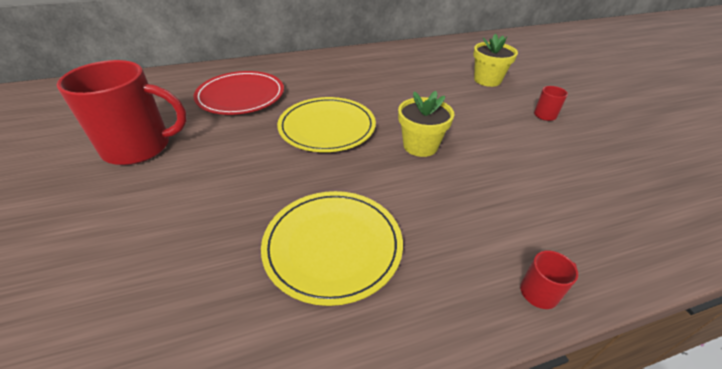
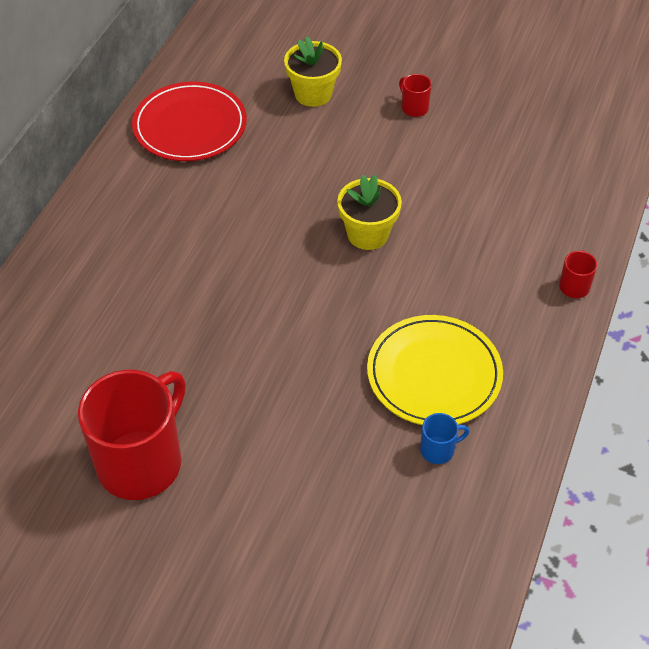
camera: 50 degrees left, 10 degrees up
(241, 96) = (113, 327): red plate -> red plate (190, 126)
(249, 296) = (438, 450): none -> blue mug
(327, 127) = (264, 285): yellow plate -> none

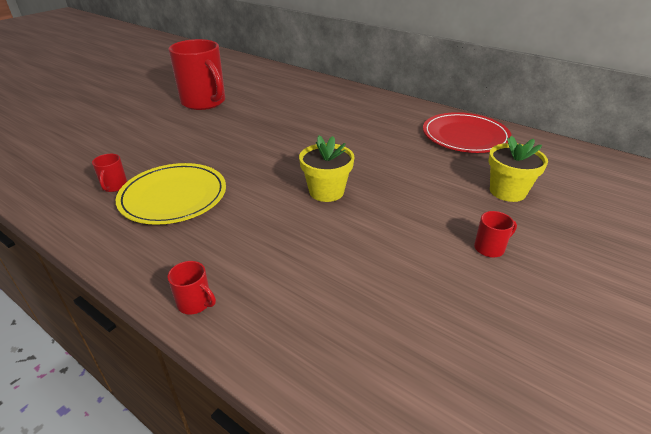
camera: 105 degrees right, 15 degrees down
(438, 450) = (114, 186): blue mug -> red mug

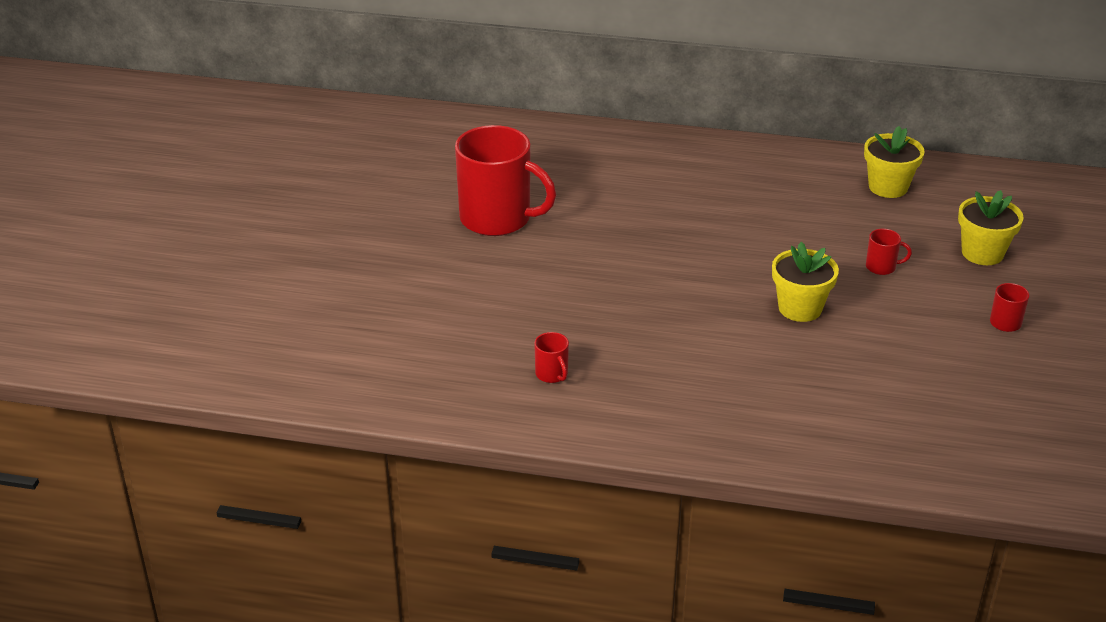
camera: 25 degrees left, 0 degrees up
(173, 196) = (639, 365): yellow plate -> none
(195, 303) = (794, 456): red mug -> red mug (881, 267)
(465, 136) = (888, 187): red plate -> yellow flower pot

